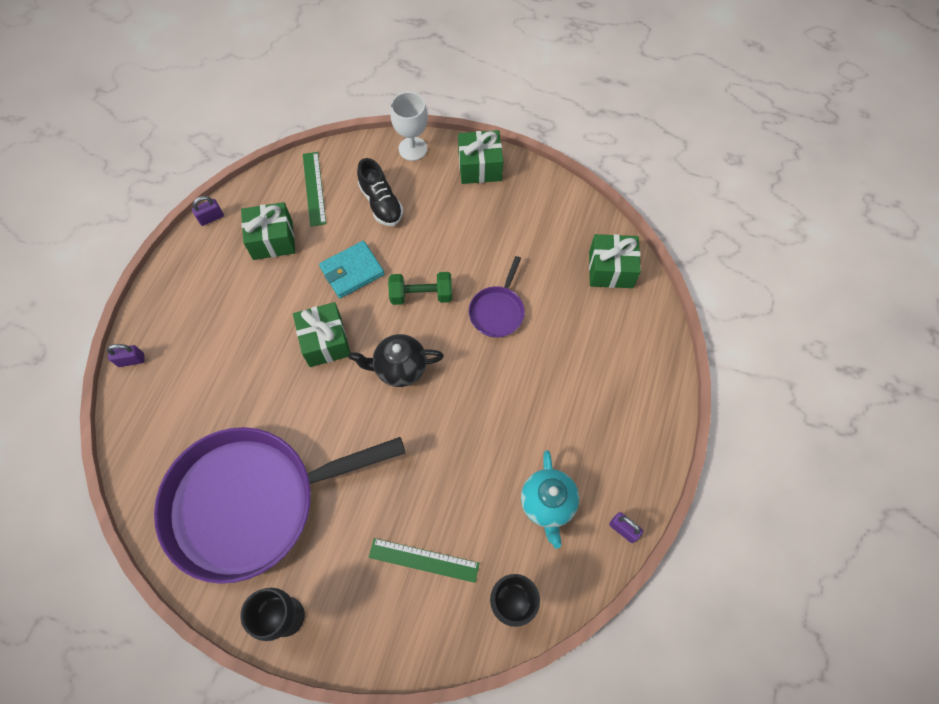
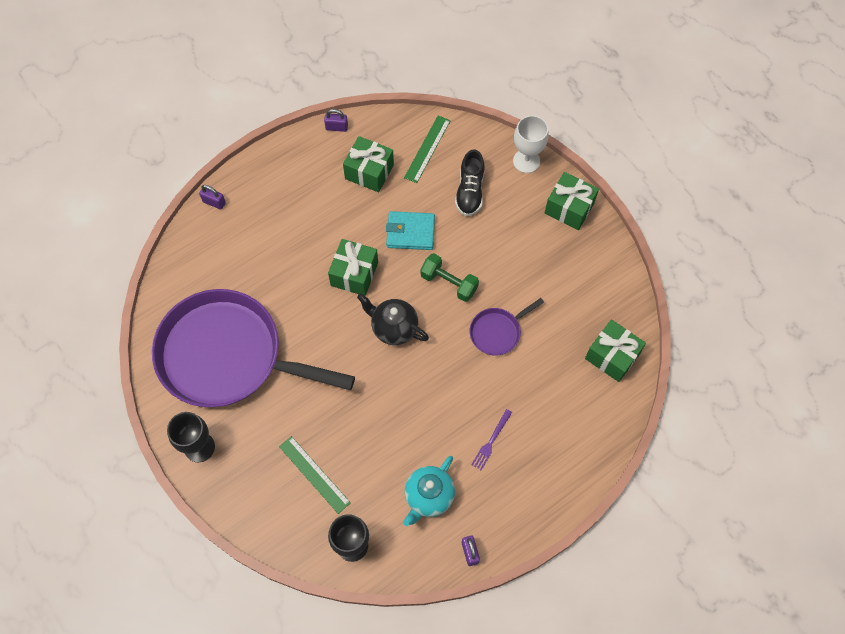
camera: 35 degrees right, 0 degrees up
(565, 413) = (491, 441): none -> purple fork

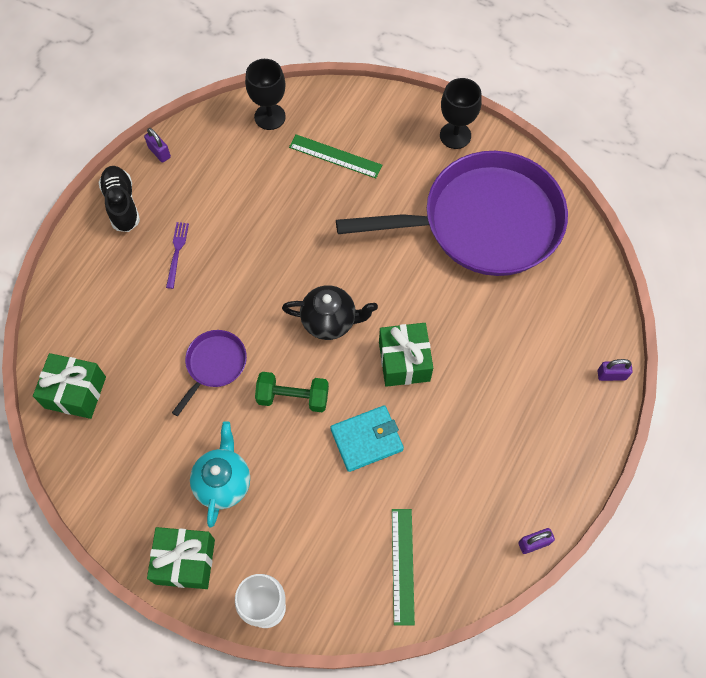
camera: 155 degrees right, 0 degrees up
(369, 172) = (457, 498): green gift -> none
(428, 497) = (218, 180): turquoise teapot -> turquoise teapot (223, 482)
(470, 191) = (320, 527): black shoe -> black shoe (122, 204)

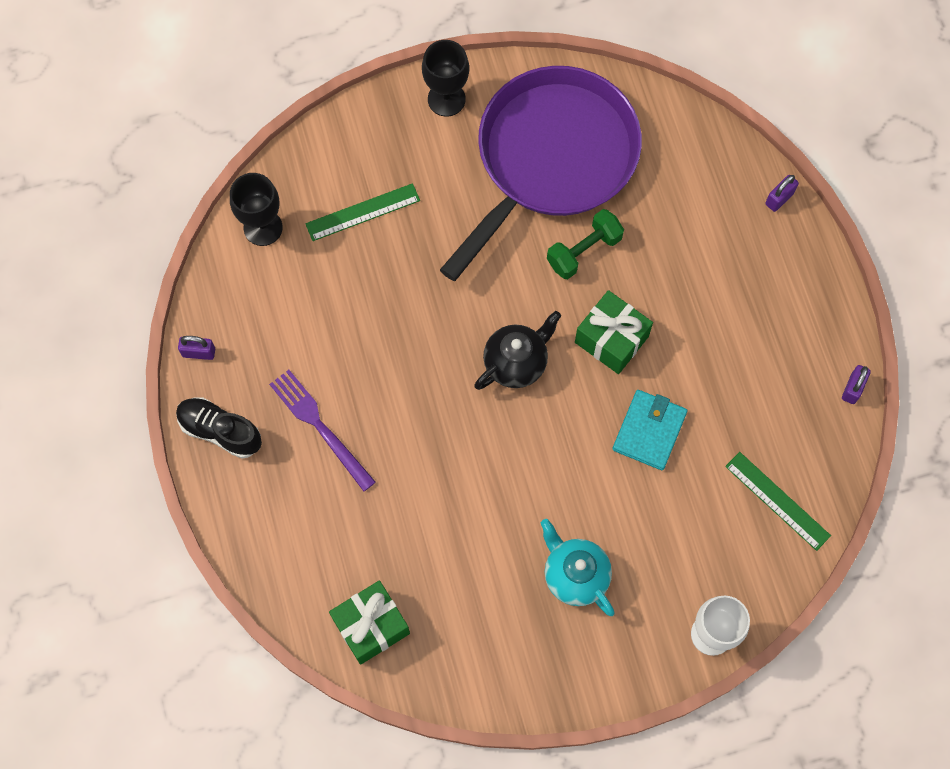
camera: 45 degrees left, 5 degrees up
(177, 252) = (320, 426): purple fork -> purple fork, size x1.65
(185, 561) = (613, 664): green gift -> none
(214, 365) = (462, 490): purple pan -> none
(293, 397) = (555, 454): green dumbbell -> green dumbbell (584, 251)

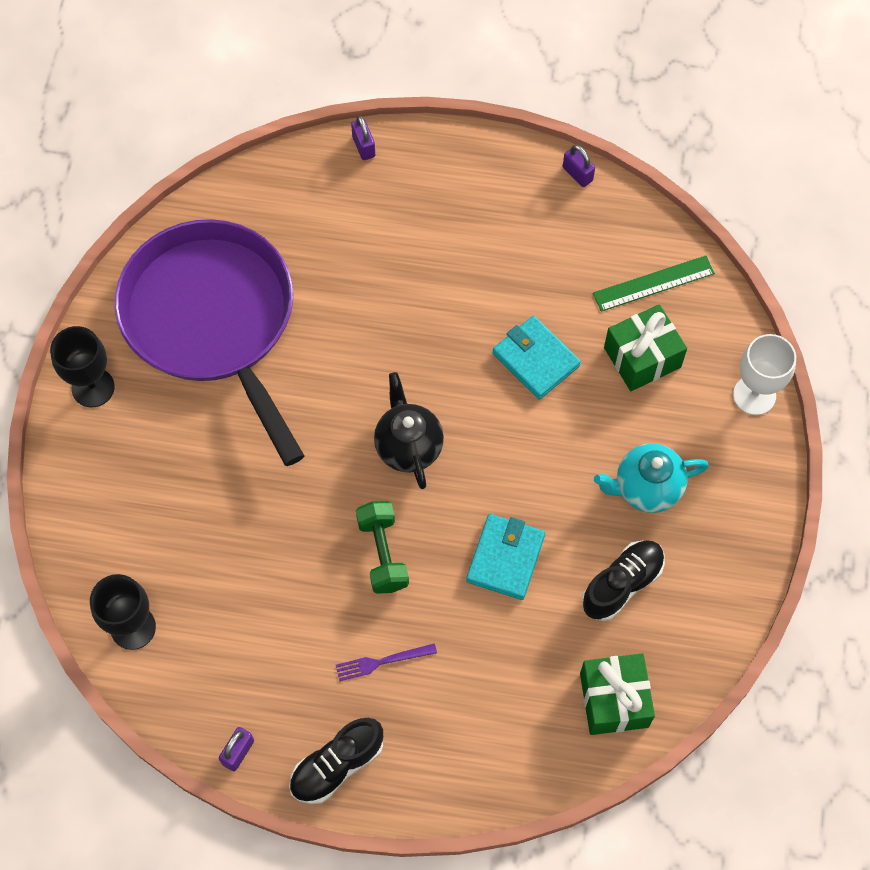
camera: 65 degrees left, 5 degrees down
(320, 426) = (382, 661): purple fork -> purple fork, size x0.61
(363, 212) = (171, 521): green ruler -> none
(454, 485) = (505, 558): none -> turquoise wallet
(476, 591) = (622, 584): none -> black shoe
(584, 251) = (325, 334): green dumbbell -> green dumbbell (383, 553)
(611, 339) = (428, 351): green gift -> green gift (642, 357)

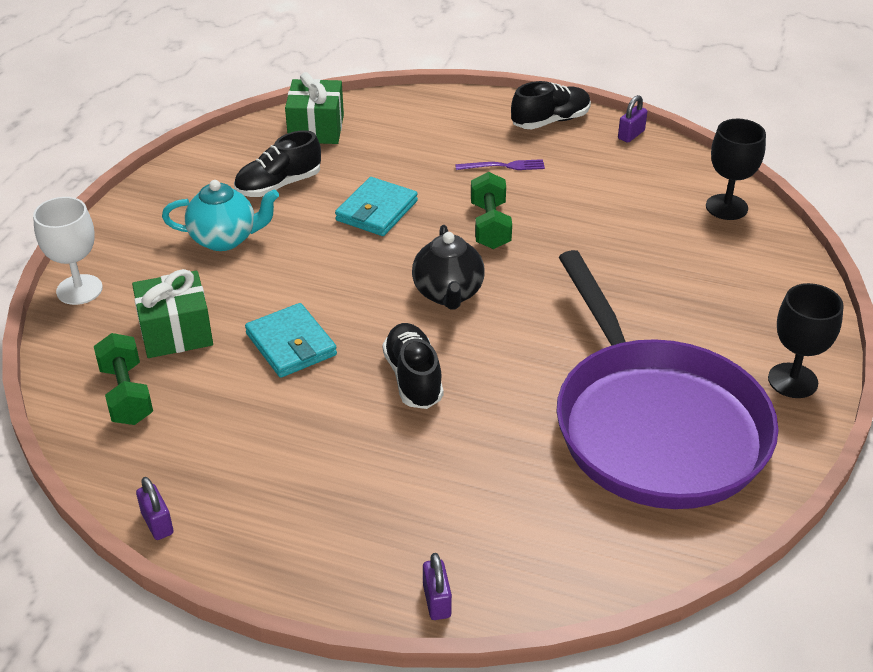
camera: 170 degrees left, 25 degrees down
(420, 339) = (413, 378): none -> black shoe
(653, 283) = (126, 395): green ruler -> green dumbbell

